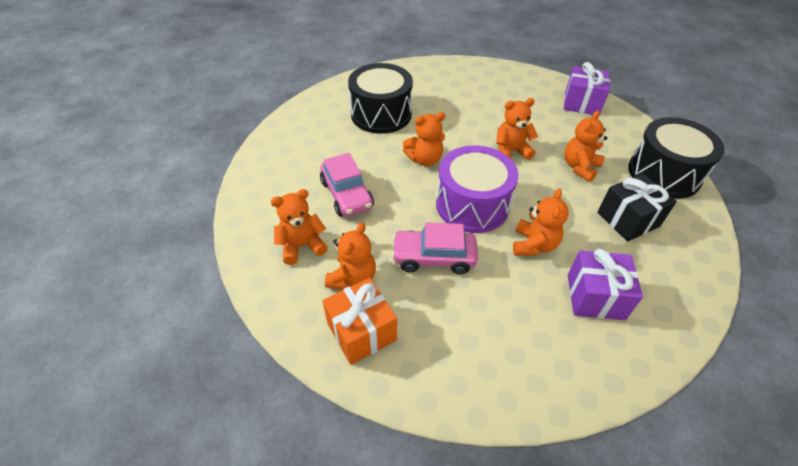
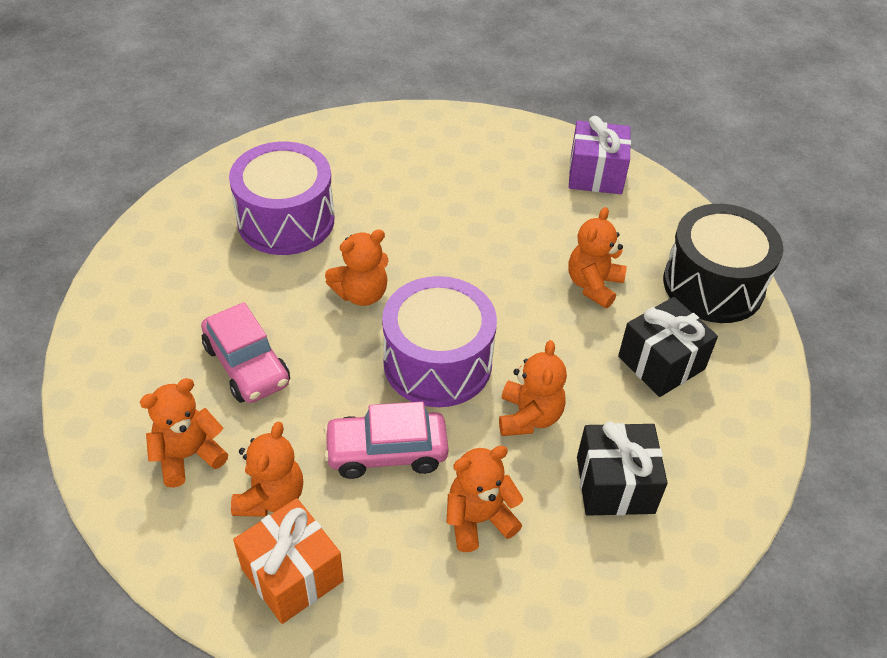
camera: 10 degrees left, 0 degrees up
(381, 114) = (286, 220): black drum -> purple drum
(511, 151) = (491, 268): orange teddy bear -> orange teddy bear (478, 519)
(595, 296) = (615, 485): purple gift -> black gift

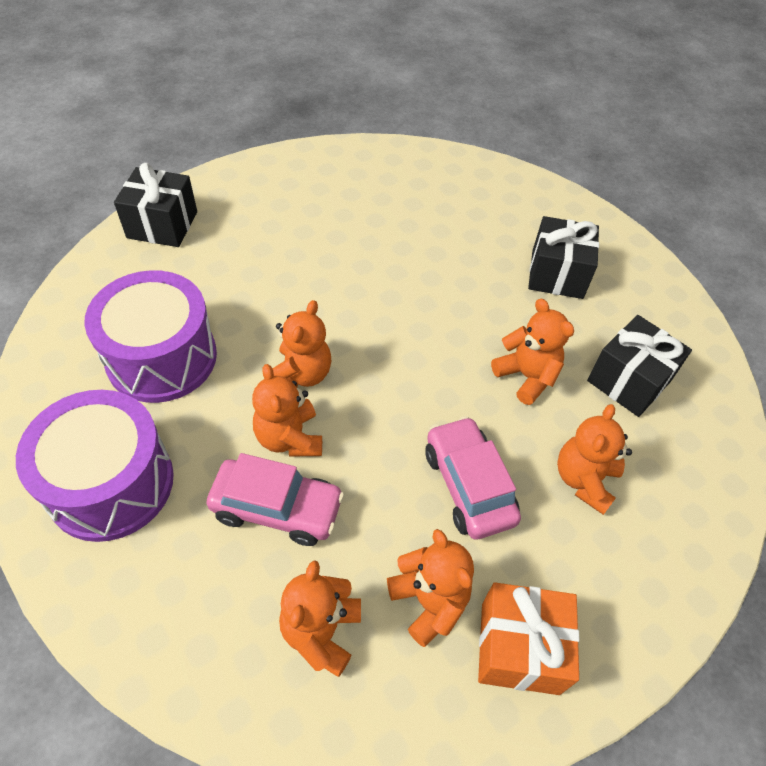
camera: 45 degrees left, 5 degrees up
(386, 452) = (468, 485): pink car -> pink car turned 120 degrees clockwise
(387, 130) = (162, 225): none -> black gift
(437, 363) = (421, 385): purple drum -> purple drum (111, 483)
(593, 285) = (455, 249): orange teddy bear -> orange teddy bear (289, 438)
(596, 174) = (364, 166): purple gift -> none
(713, 285) = (524, 198): black drum -> none

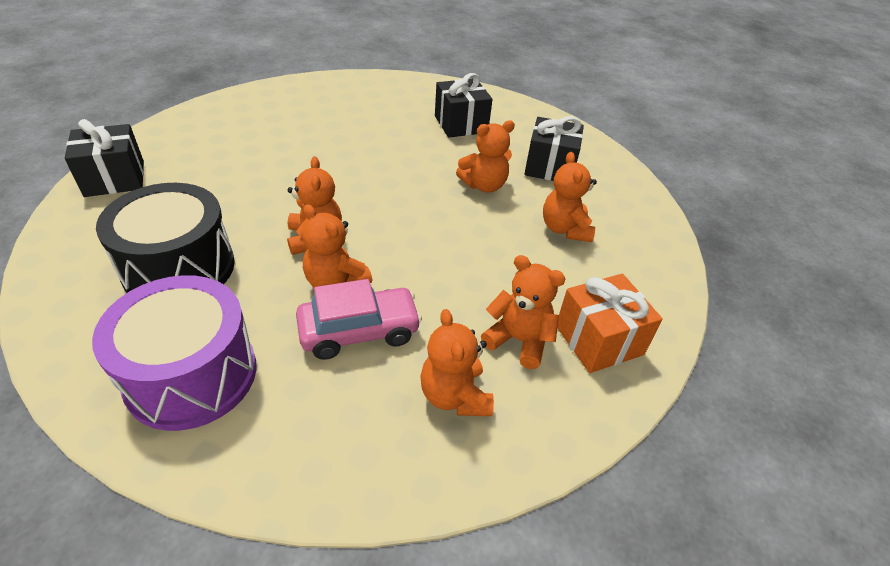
camera: 30 degrees left, 10 degrees down
(162, 357) = (179, 268): purple drum -> black drum
(468, 485) = (493, 261): pink car -> none
(526, 376) = (484, 185): orange teddy bear -> orange teddy bear turned 135 degrees clockwise

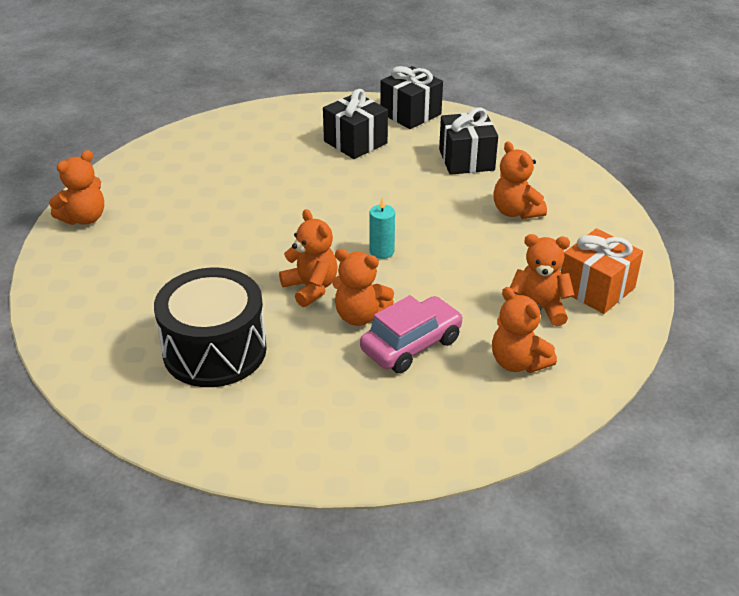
camera: 20 degrees left, 5 degrees down
(115, 179) = (67, 297): black gift -> black gift (410, 114)
(192, 375) = (307, 420): purple drum -> none
(407, 226) = (381, 251): none -> turquoise candle
(484, 185) = (421, 195): orange teddy bear -> orange teddy bear (84, 218)

